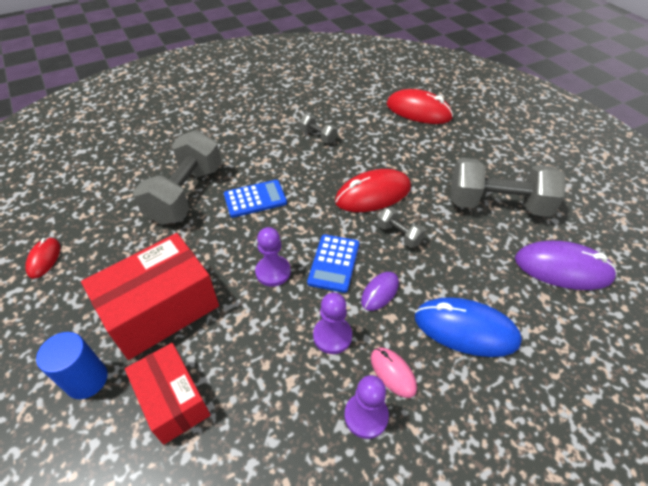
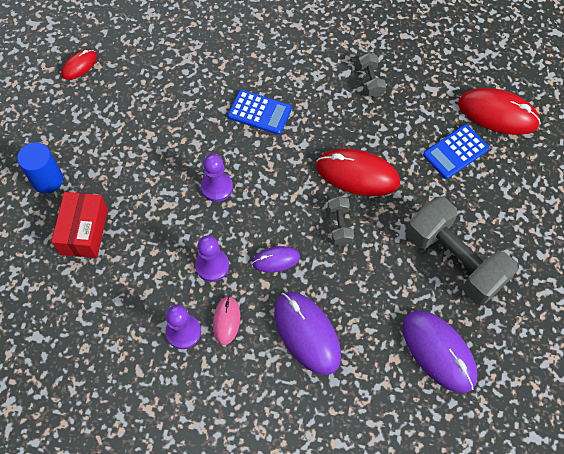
camera: 40 degrees right, 15 degrees up
(161, 309) = (122, 162): red box -> none
(186, 194) = (212, 72): grey dumbbell -> none
(334, 263) = (266, 212): blue calculator -> blue calculator (455, 152)
(418, 111) = (497, 114): red mouse -> red mouse turned 45 degrees counterclockwise
(465, 329) = (307, 333): blue mouse -> purple mouse

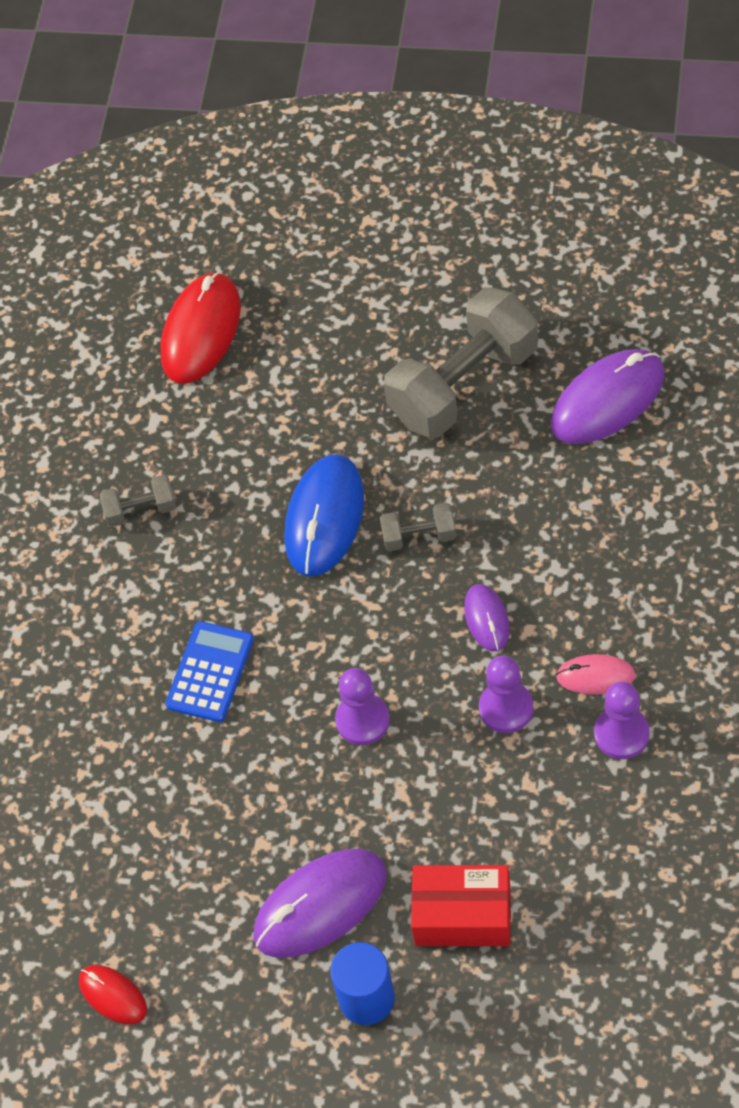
camera: 85 degrees left, 5 degrees down
(307, 333) = (602, 566): purple mouse -> purple mouse (320, 905)
(357, 174) = (324, 518): red mouse -> blue mouse
(455, 152) = (275, 386): blue calculator -> none

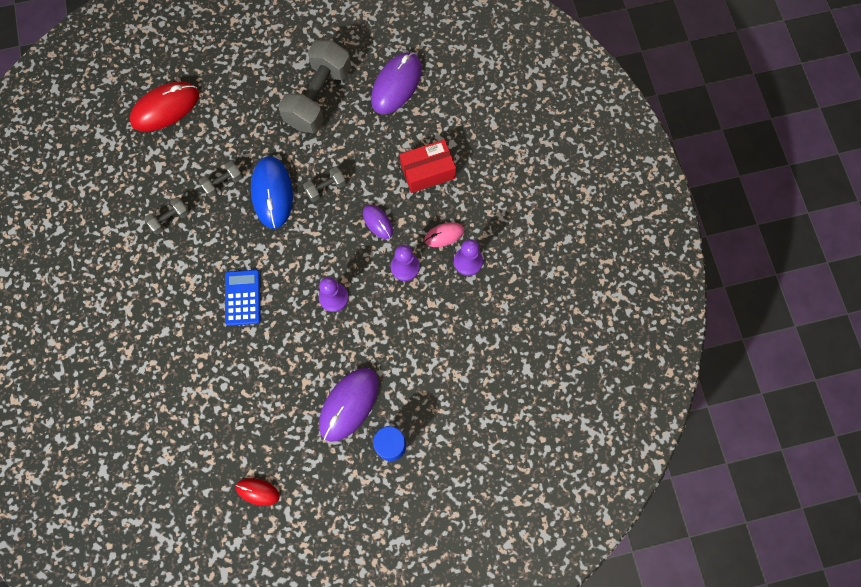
camera: 30 degrees left, 15 degrees up
(201, 331) = (165, 108): red mouse -> red mouse turned 60 degrees clockwise
(249, 477) = (223, 183): none -> grey dumbbell
(462, 915) = (423, 384): red box -> red box (427, 172)

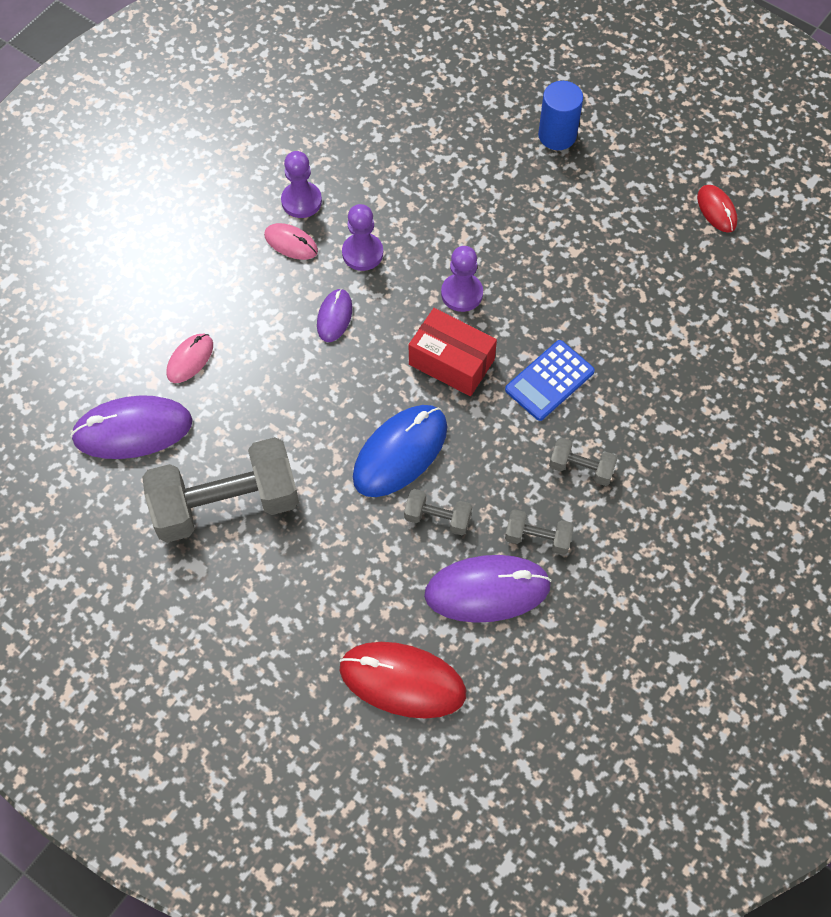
camera: 130 degrees left, 10 degrees down
(326, 188) = (341, 400): grey dumbbell -> grey dumbbell (581, 468)
(349, 404) = (556, 197): purple mouse -> purple mouse (487, 590)
(414, 136) = (190, 359): none -> pink mouse
(427, 172) = (226, 312): red box -> red box (451, 362)

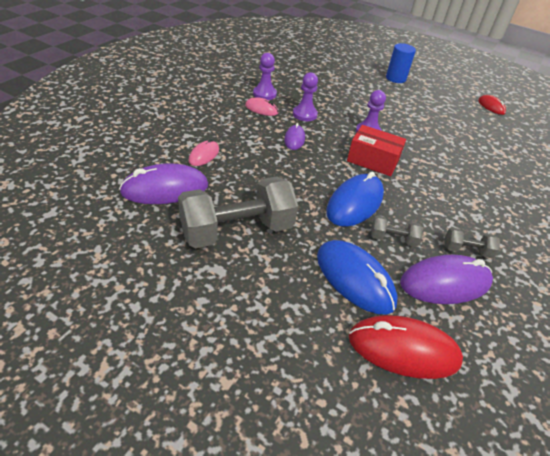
camera: 10 degrees left, 20 degrees down
(368, 583) = (354, 279): none -> blue mouse
(549, 381) = (436, 170): blue calculator -> none
(581, 468) = (476, 212): grey dumbbell -> none

